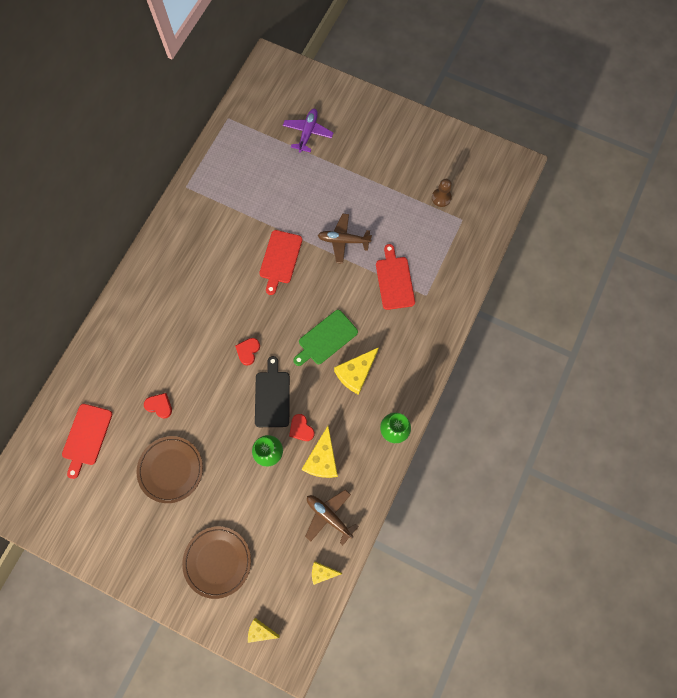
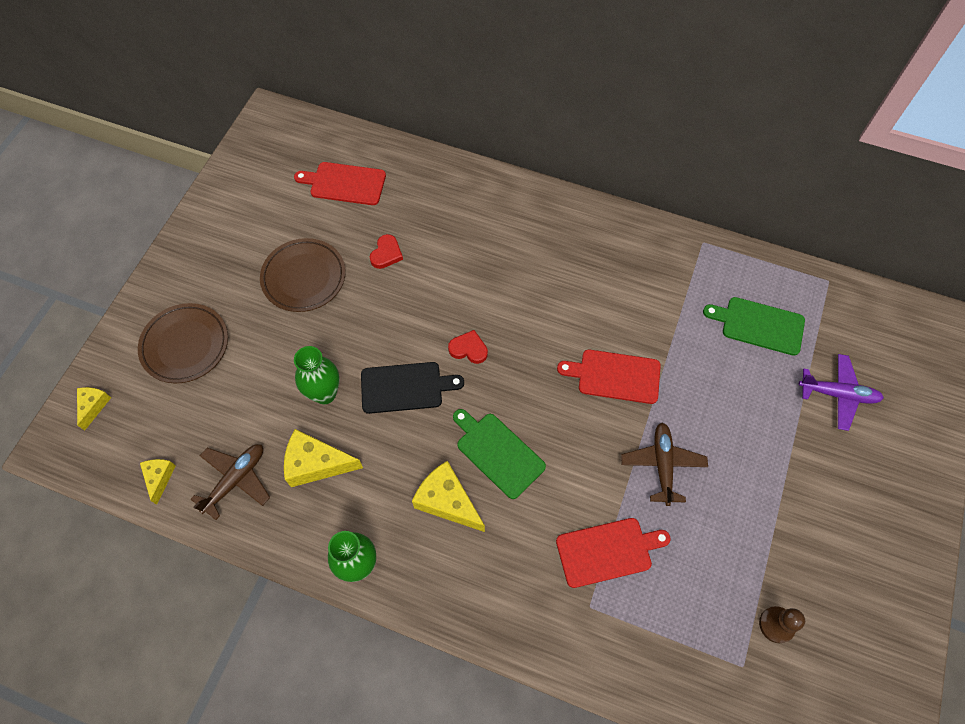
camera: 85 degrees right, 10 degrees down
(254, 166) = (759, 325): none -> green cutting board
(301, 429) = (360, 430): red heart -> none

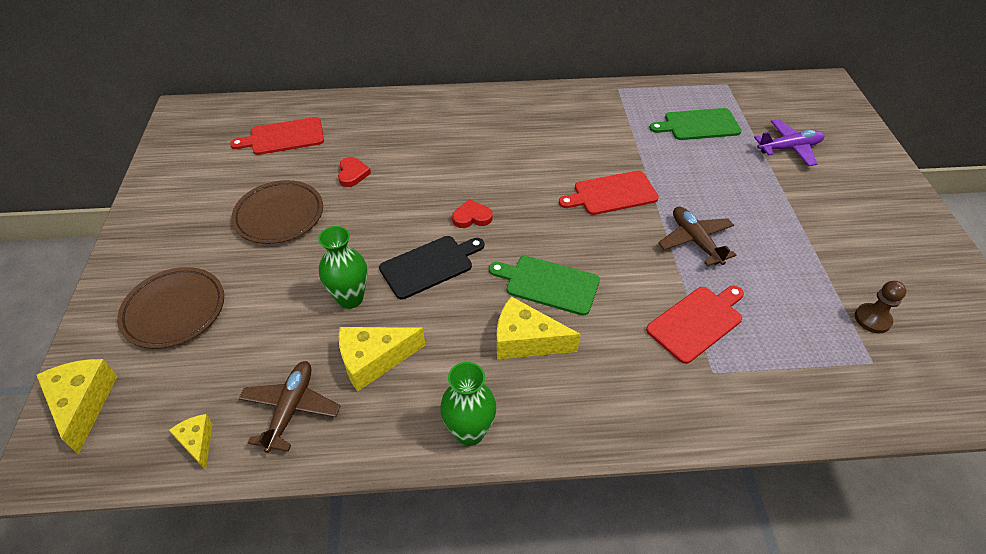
camera: 25 degrees left, 15 degrees down
(93, 406) = (83, 404): yellow cheese -> yellow cheese, size x1.75

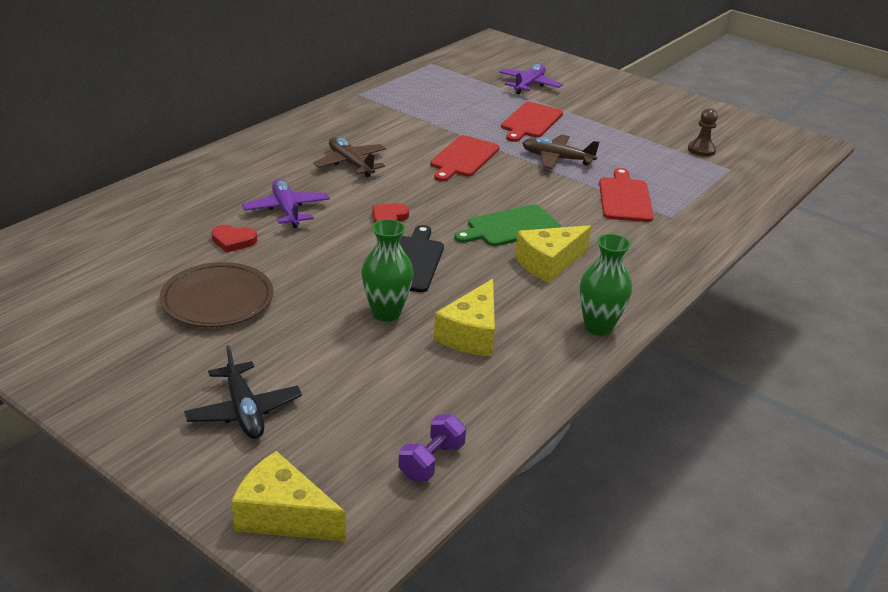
camera: 50 degrees left, 15 degrees down
(174, 310) = (244, 411): brown plate -> black plane
(197, 442) = (431, 461): yellow cheese -> purple dumbbell
(284, 137) = (107, 248): red cutting board -> red cutting board (531, 121)
(291, 409) = (464, 396): brown plane -> brown plane (351, 164)
(352, 174) = (233, 241): red heart -> red heart turned 150 degrees clockwise
(418, 168) = (287, 210): none -> purple plane
(698, 125) = (453, 94): green cutting board -> none

